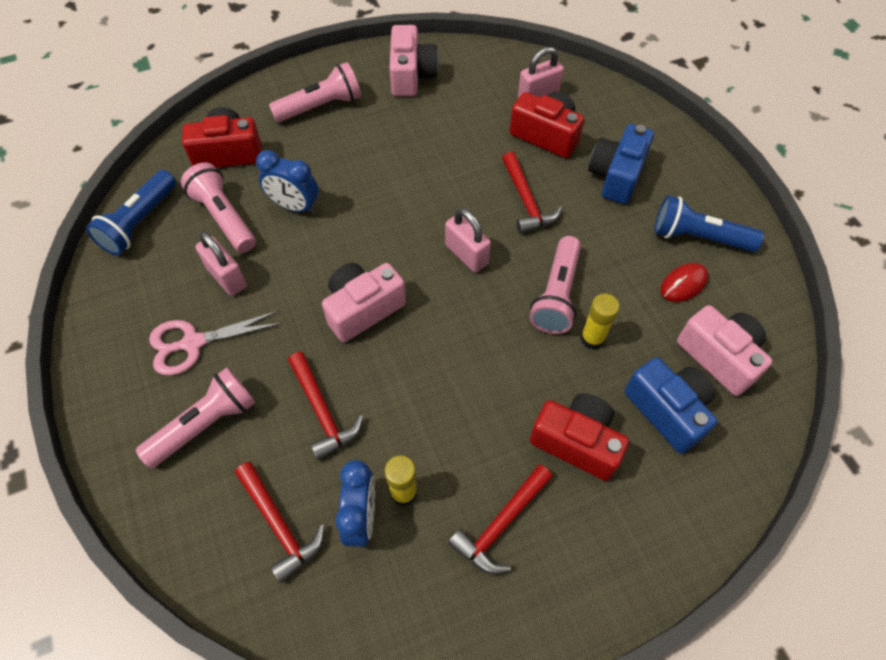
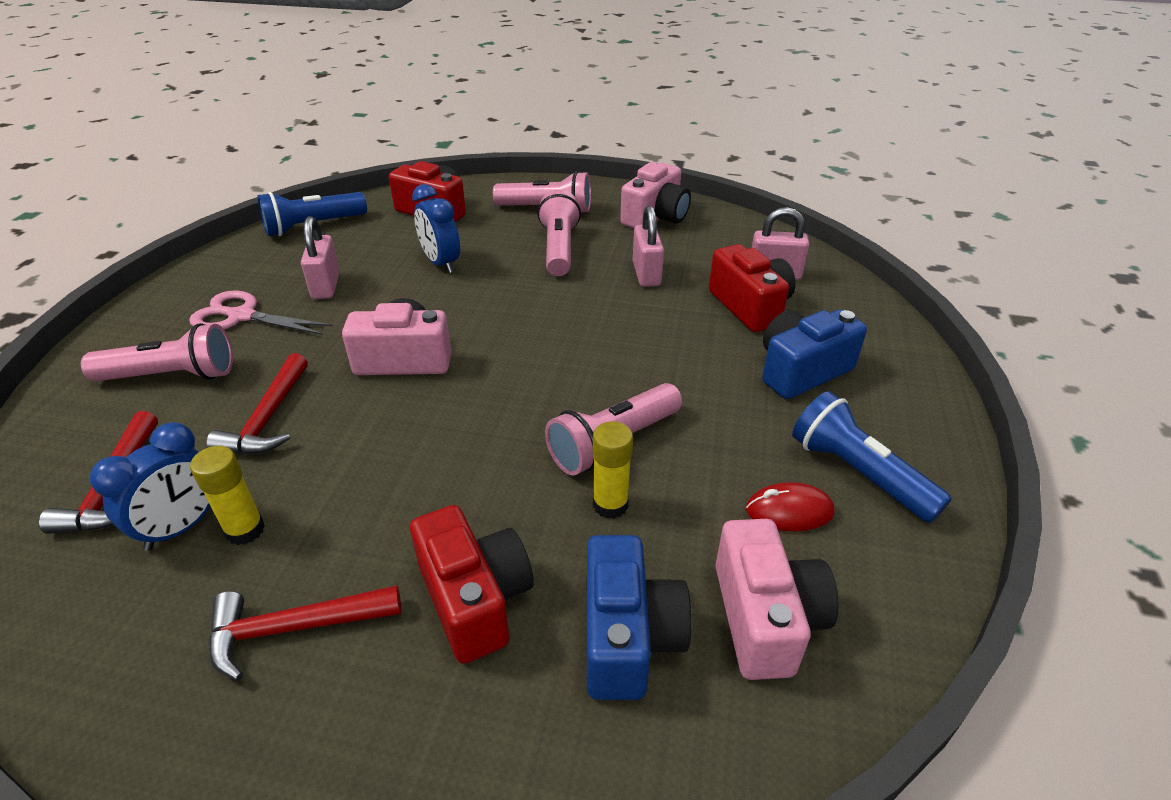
camera: 35 degrees right, 20 degrees down
(223, 217) = (376, 248): pink flashlight -> pink flashlight (559, 249)
(466, 254) = (554, 364): pink padlock -> pink padlock (646, 274)
(526, 201) = (668, 349): red hammer -> none

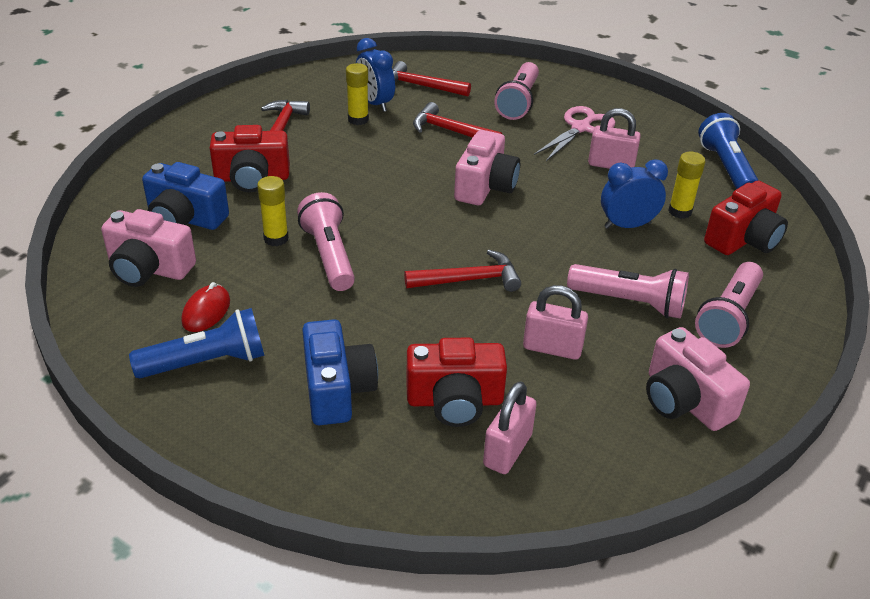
camera: 110 degrees right, 0 degrees up
(403, 241) = (680, 211): none -> yellow glue stick
(586, 333) = (469, 280): none -> red hammer

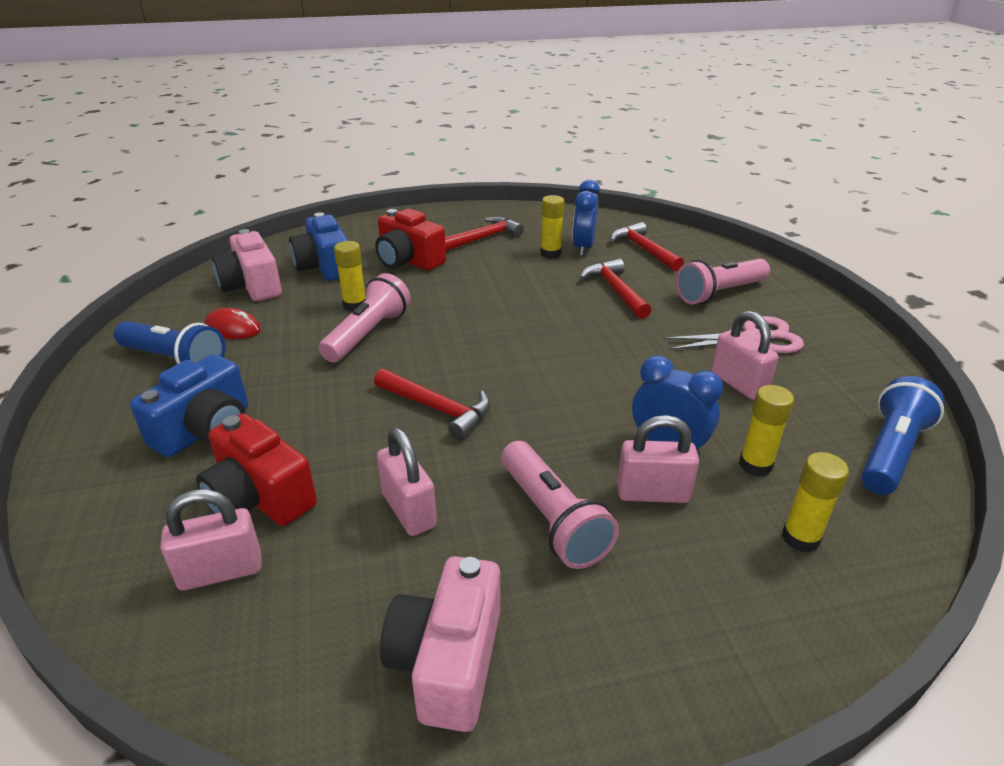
camera: 45 degrees right, 5 degrees down
(206, 311) = (233, 328): red mouse -> red mouse turned 45 degrees clockwise
(485, 186) = (576, 344): pink camera -> none
(655, 257) = (653, 493): none -> pink padlock
(729, 317) = (645, 610): pink flashlight -> none
(743, 239) = (800, 538): red camera -> yellow glue stick

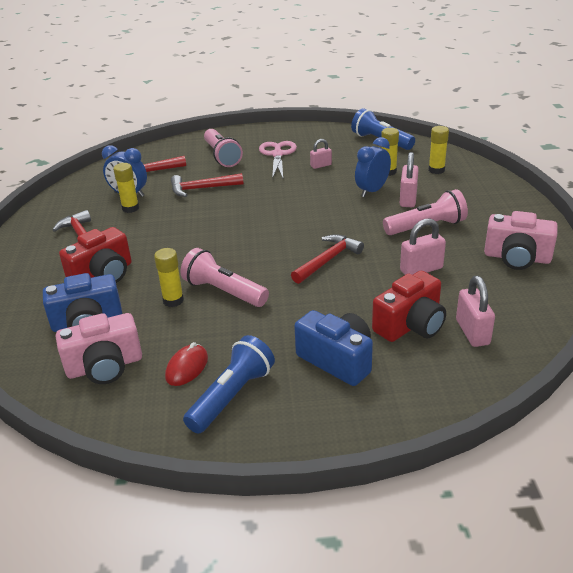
camera: 80 degrees left, 0 degrees up
(738, 383) = (321, 165): pink padlock -> pink padlock, size x0.63

